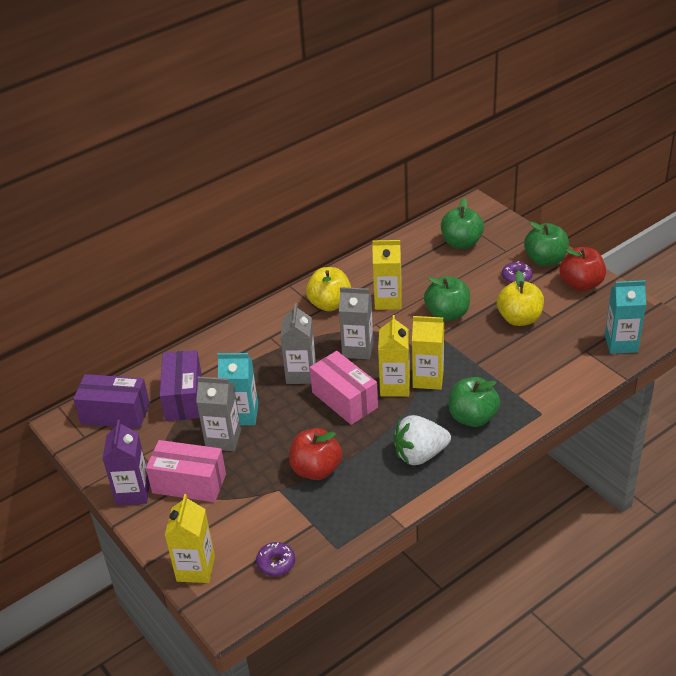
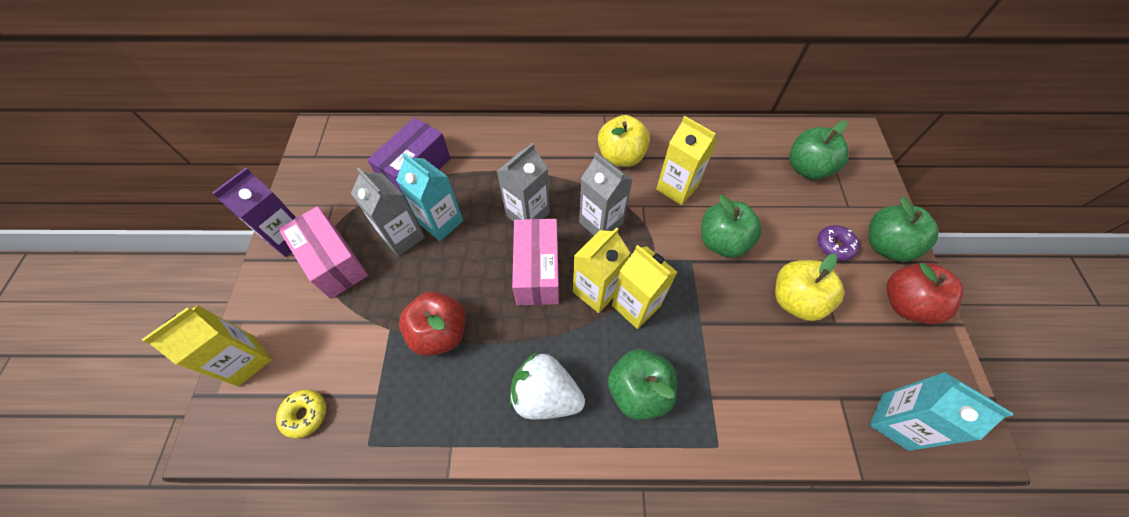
camera: 35 degrees right, 20 degrees up
(115, 414) = (356, 150): purple box -> none
(276, 563) = (305, 414): purple donut -> yellow donut

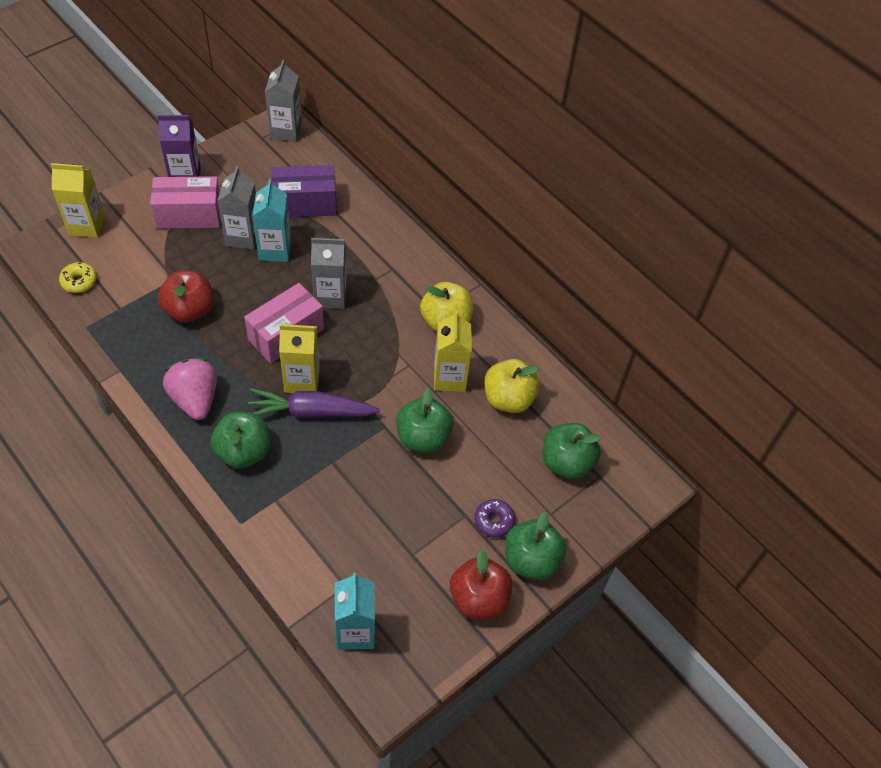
camera: 45 degrees right, 5 degrees down
(333, 262) = (189, 215): pink box -> pink box turned 75 degrees clockwise
(545, 395) = (195, 399): white strawberry -> pink strawberry
(601, 223) = (366, 347): grey carton -> grey carton (286, 131)
(636, 306) = (311, 412): yellow carton -> purple carrot
(795, 300) = (411, 516): yellow apple -> yellow apple (508, 399)

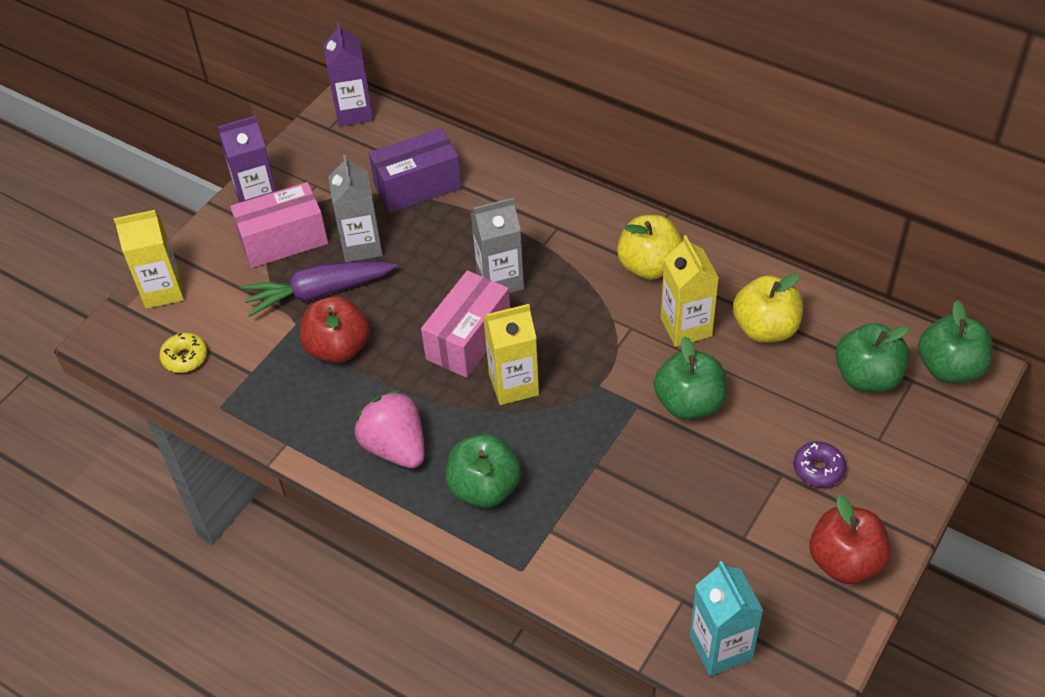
camera: 10 degrees left, 5 degrees down
(275, 250) = (407, 249): turquoise carton -> none
(286, 131) = (354, 112): grey carton -> purple carton
(311, 412) = (542, 417): purple carrot -> purple carrot (319, 293)
(531, 560) = (882, 498): green apple -> green apple (949, 368)

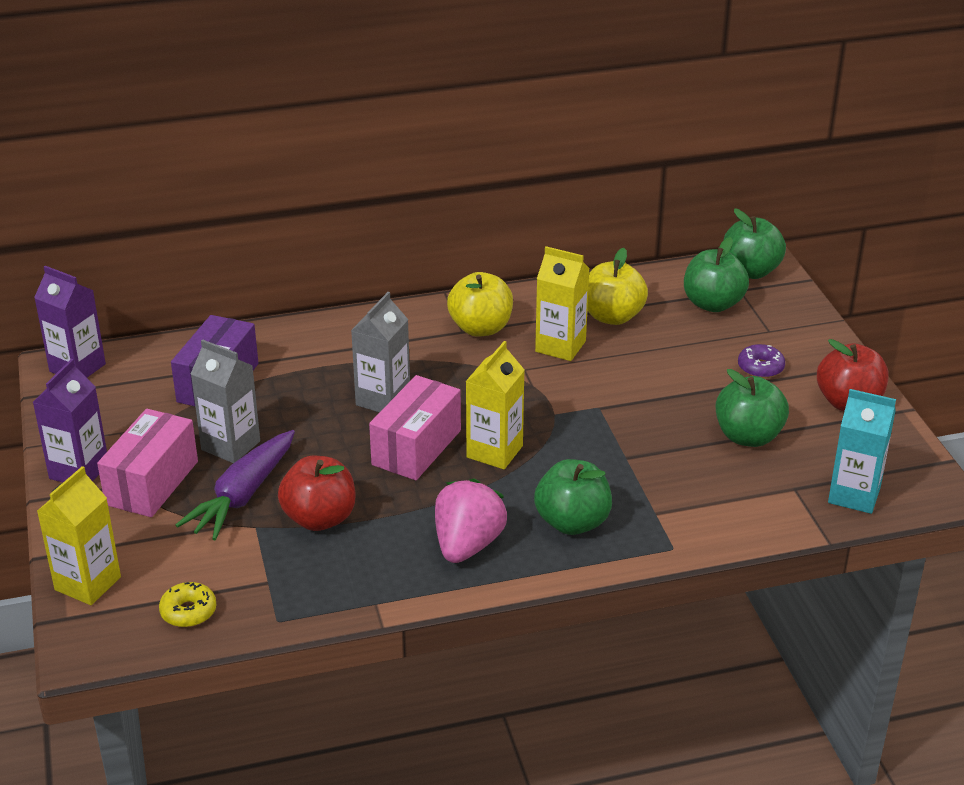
camera: 50 degrees left, 15 degrees down
(395, 447) = (467, 545): pink strawberry -> pink strawberry turned 105 degrees clockwise
(468, 339) = (416, 447): pink box -> pink box turned 45 degrees clockwise
(689, 403) = (630, 385): green apple -> green apple (748, 436)

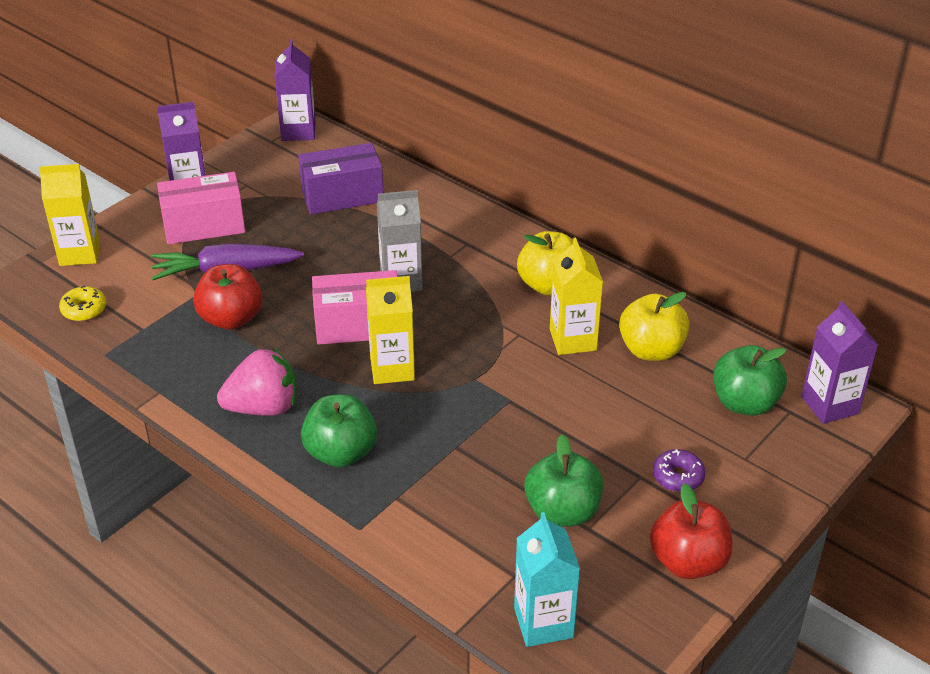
camera: 55 degrees right, 5 degrees up
(230, 445) = (276, 238): grey carton -> none
(750, 271) = (829, 405): green apple -> purple carton

